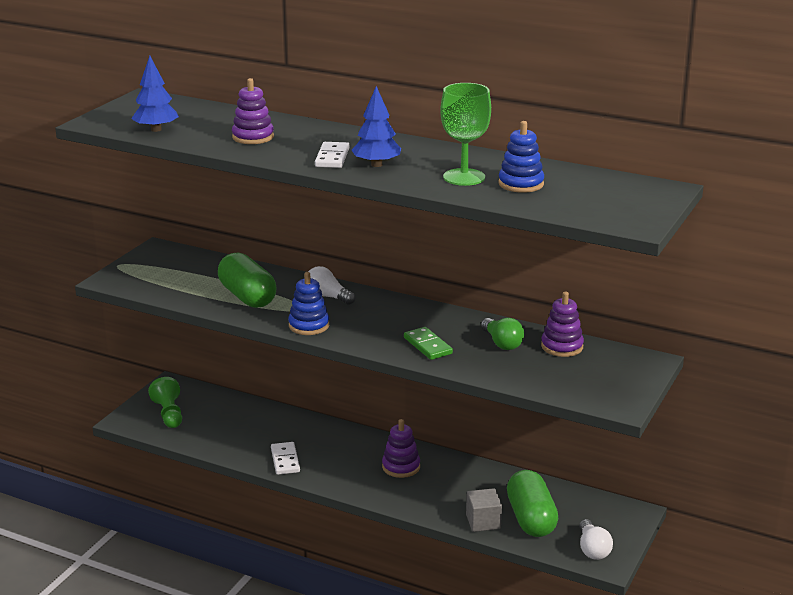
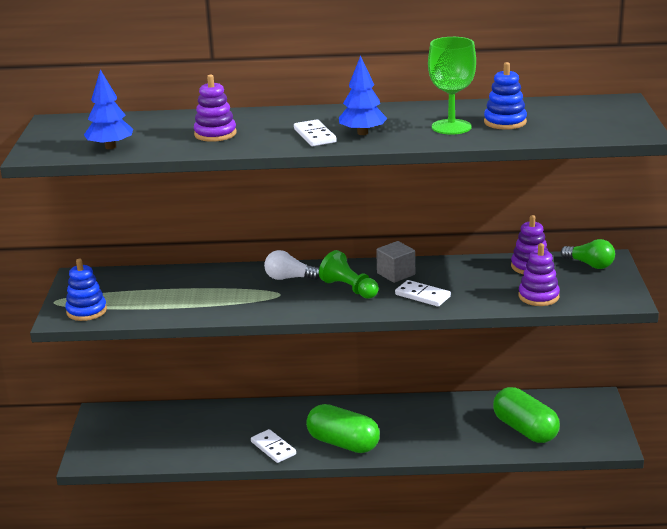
camera: 25 degrees left, 0 degrees up
(169, 414) = (123, 441): green pawn -> green pawn (349, 288)
(247, 297) = (215, 297): green capsule -> green capsule (343, 443)
(309, 325) = (300, 307): blue stacking toy -> blue stacking toy (86, 311)
(401, 467) = (380, 421): purple stacking toy -> purple stacking toy (538, 296)
(428, 346) = (422, 295): green domino -> white domino
(483, 522) = (490, 445): grey cube -> grey cube (396, 274)
(502, 343) = (480, 277): green light bulb -> green light bulb (590, 264)
(592, 549) = (594, 438): white light bulb -> none

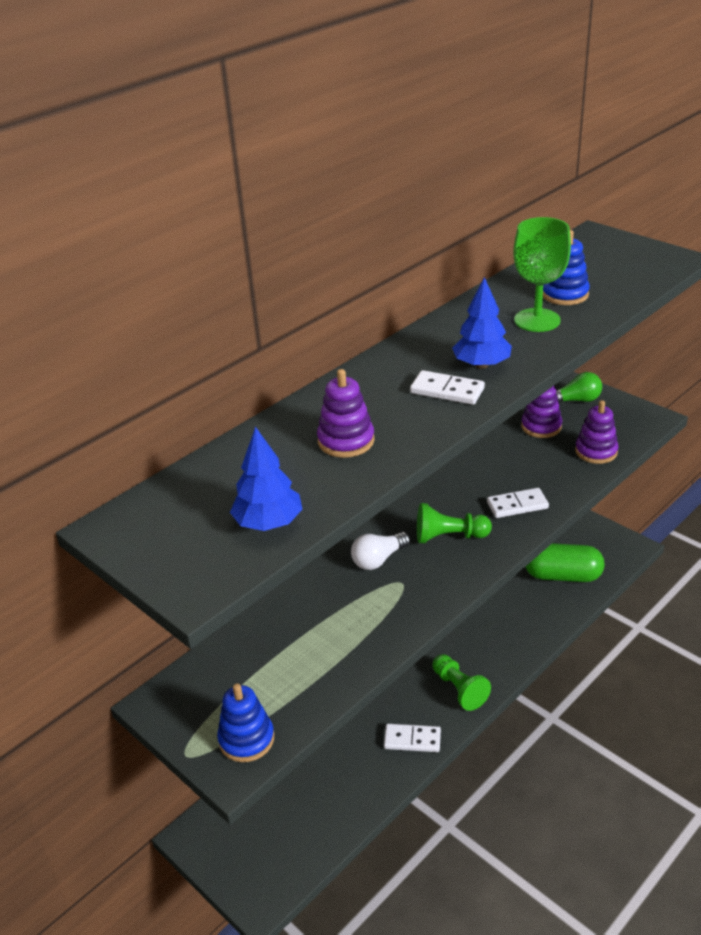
camera: 45 degrees left, 10 degrees up
(343, 443) = (459, 689): green capsule -> green pawn
(396, 274) = (458, 497): grey cube -> none

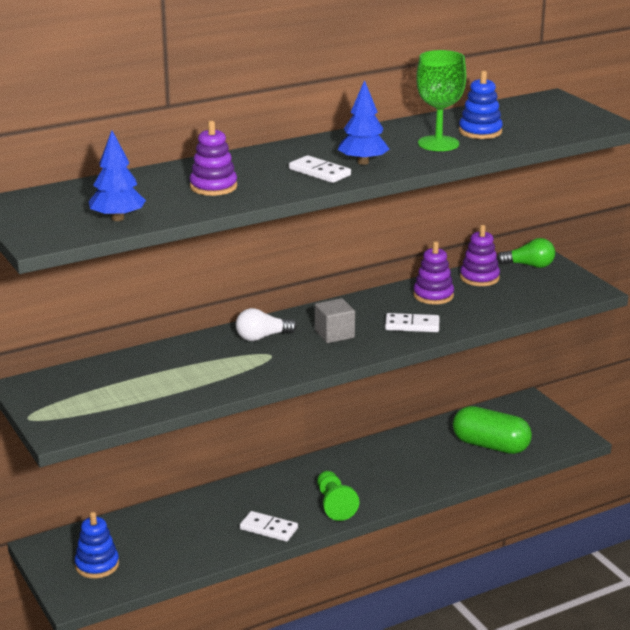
camera: 15 degrees right, 10 degrees down
(246, 739) = (79, 418): blue stacking toy -> blue stacking toy (97, 565)
(449, 536) = (334, 334): green pawn -> grey cube
(596, 451) = (516, 303): purple stacking toy -> purple stacking toy (433, 295)

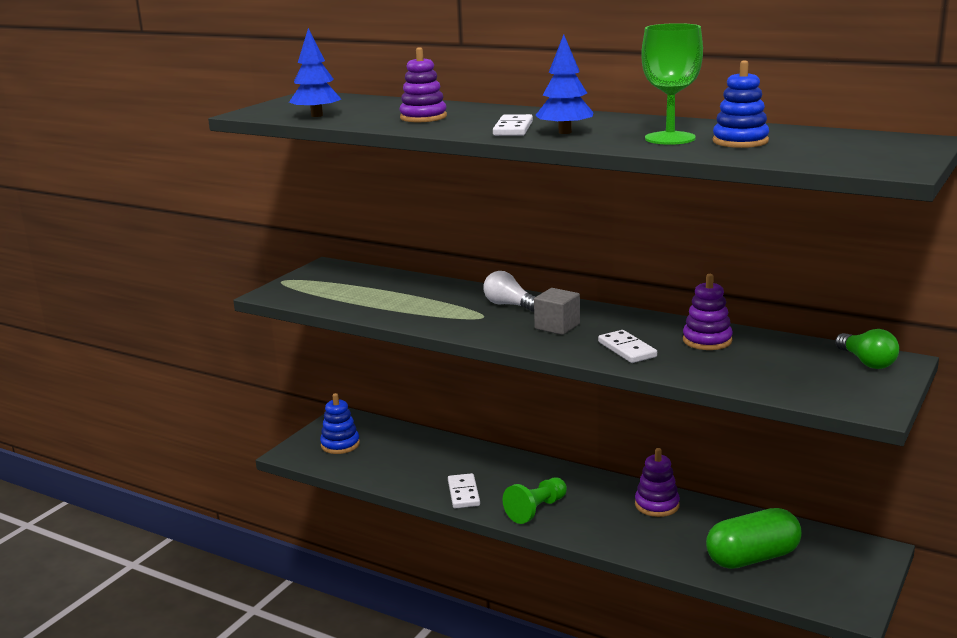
camera: 60 degrees right, 5 degrees down
(479, 278) = (787, 348): purple stacking toy -> purple stacking toy (657, 505)
(490, 445) = (752, 558): green capsule -> green capsule turned 75 degrees clockwise

